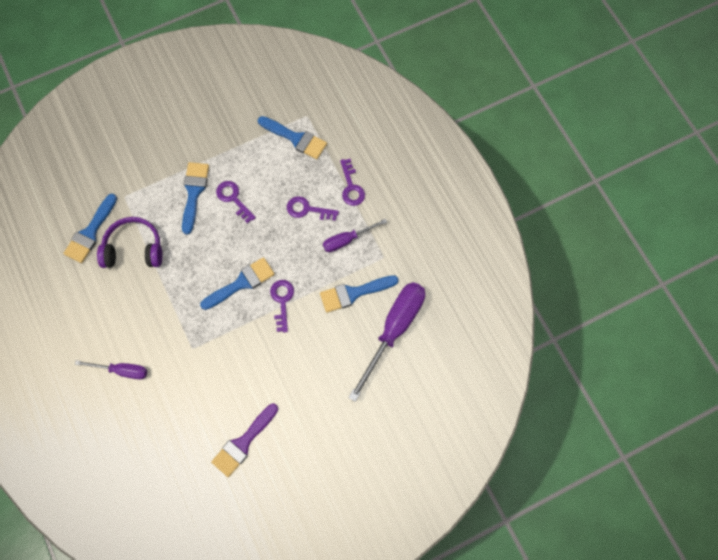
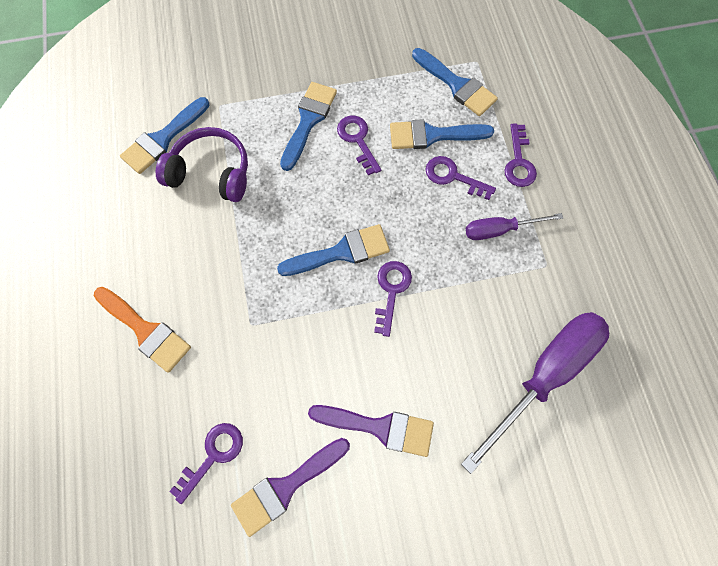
camera: 15 degrees right, 0 degrees up
(122, 370) = (146, 331): purple screwdriver -> orange brush
(191, 436) = (213, 455): none -> purple key
(294, 391) = (380, 427): none -> purple brush
(353, 293) = (495, 306): blue brush -> blue brush (432, 135)

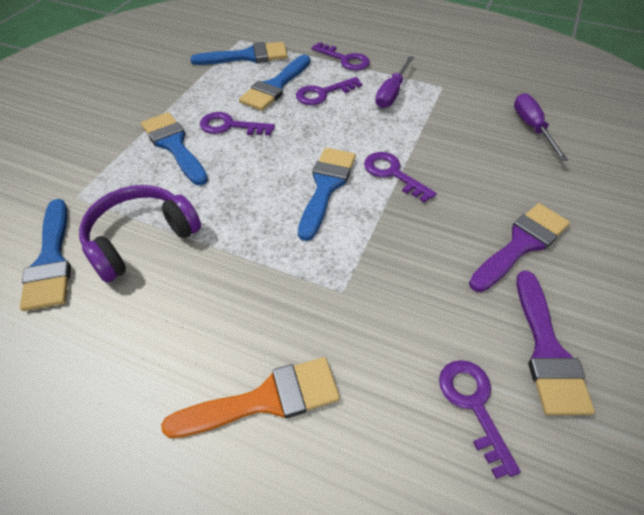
camera: 55 degrees left, 20 degrees down
(544, 375) = (532, 128): purple screwdriver -> purple screwdriver, size x0.54

